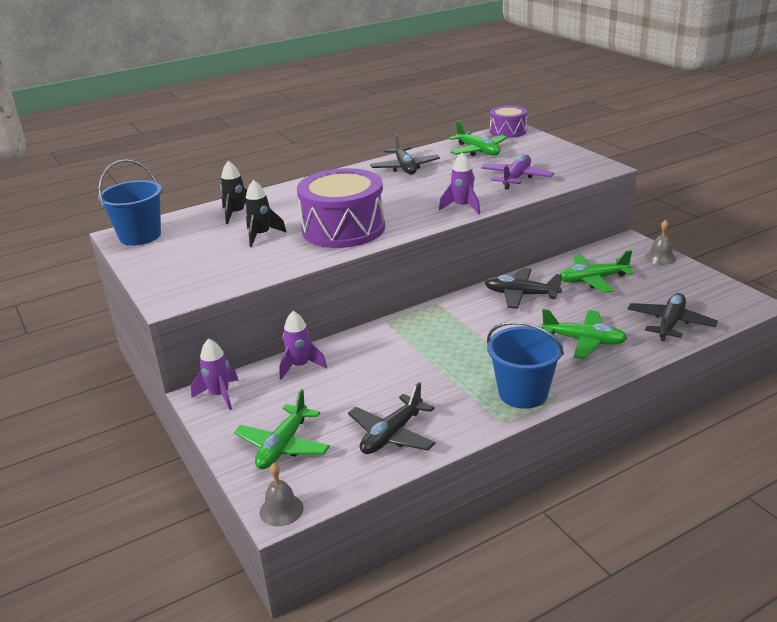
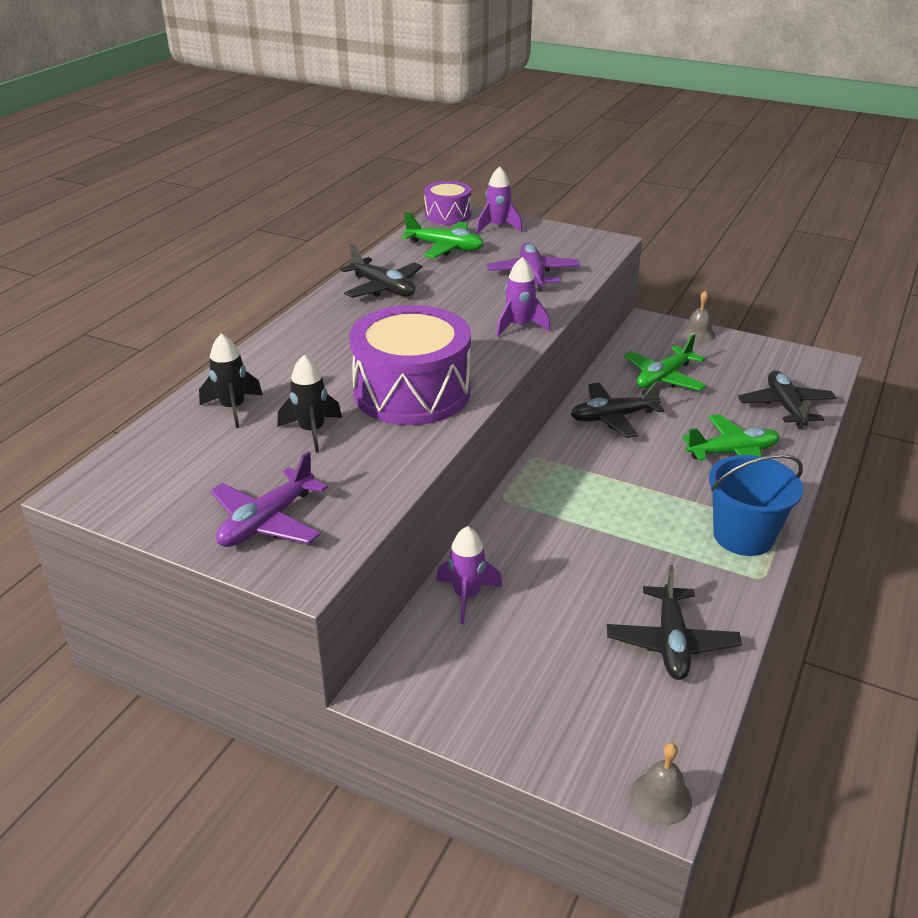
camera: 35 degrees left, 5 degrees up
(140, 236) = (121, 484): blue bucket -> none
(182, 272) = (267, 521): none -> purple plane
(220, 395) = (408, 678): purple rocket -> purple rocket (498, 227)
(283, 446) = (568, 713): green plane -> none

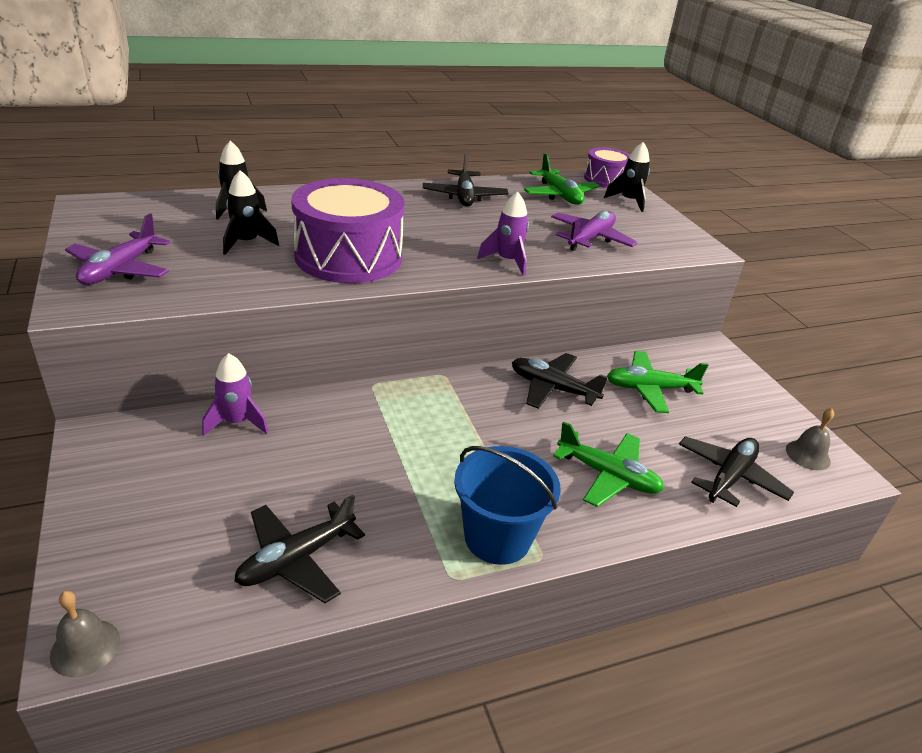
camera: 40 degrees right, 0 degrees up
(267, 521) = (120, 270): purple plane -> purple plane turned 60 degrees counterclockwise
(498, 227) = (628, 201): purple rocket -> black rocket
(698, 334) = (744, 378): grey bell -> grey bell (808, 455)

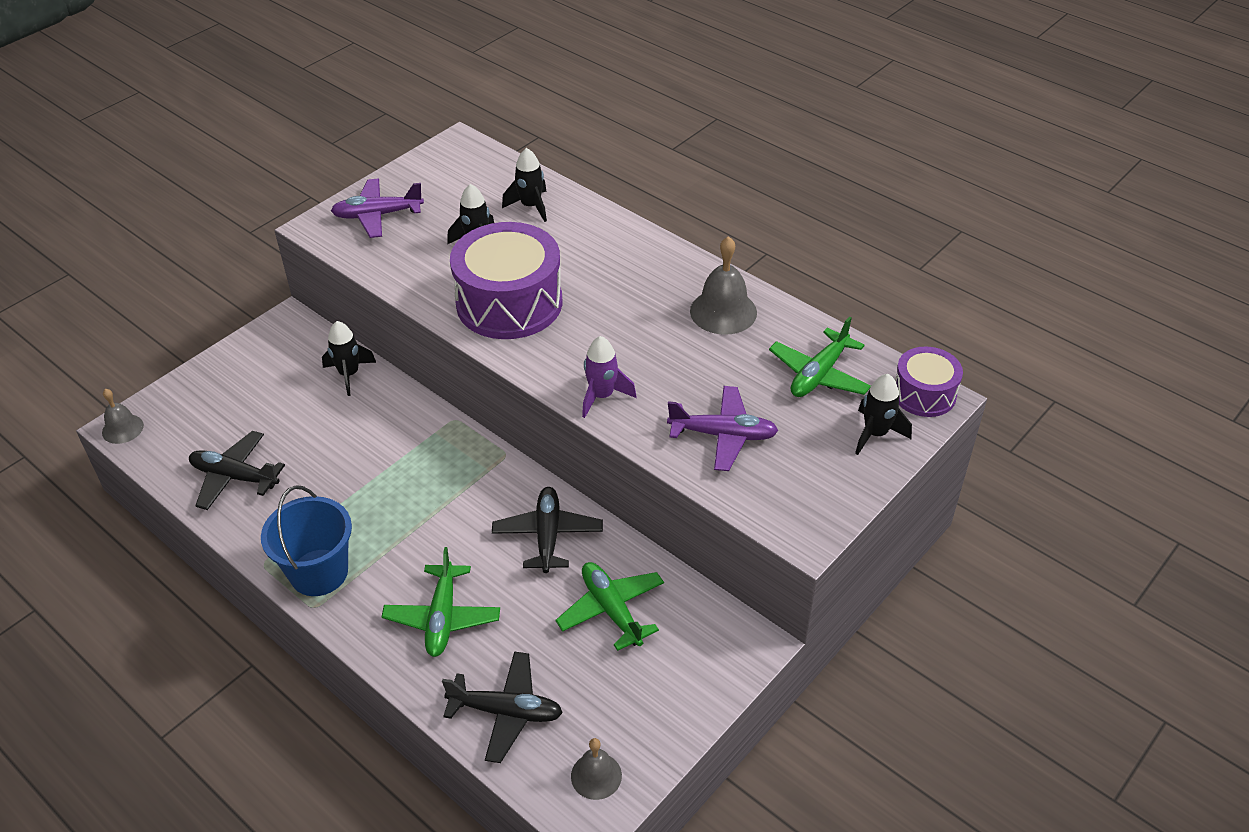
camera: 65 degrees right, 10 degrees up
(237, 422) = (349, 374): purple rocket -> black rocket
(464, 196) = (723, 311): black plane -> grey bell

